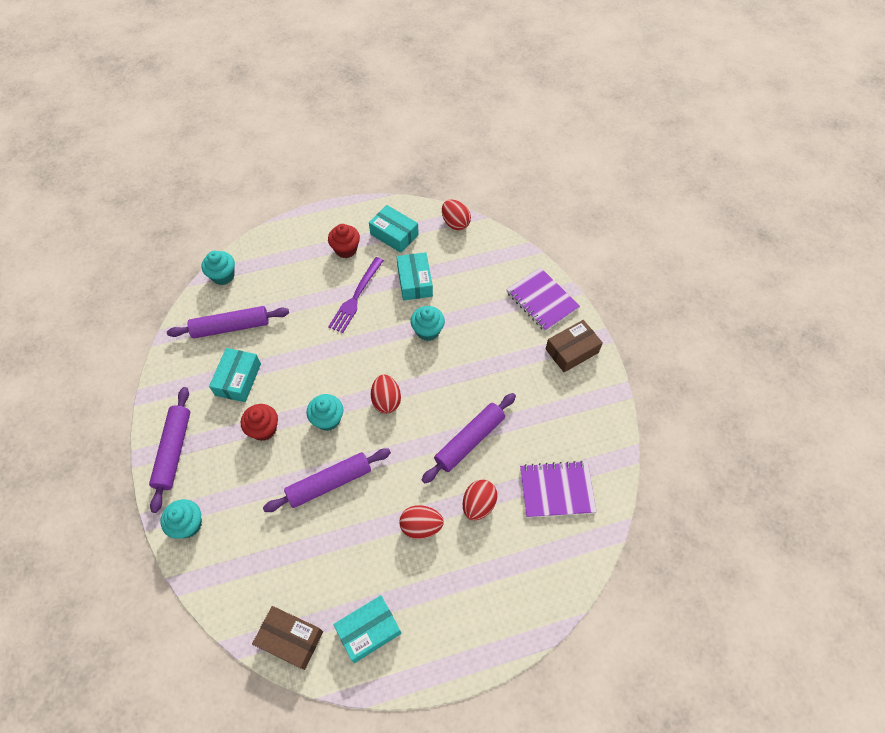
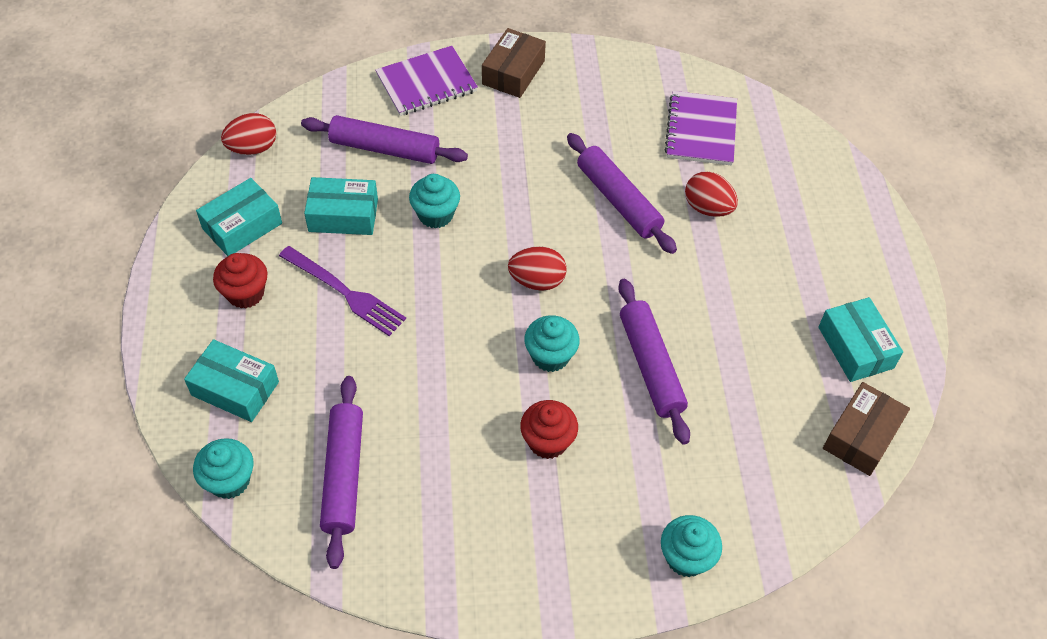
camera: 80 degrees left, 5 degrees down
(173, 451) = (558, 575): purple rolling pin -> purple rolling pin (384, 149)
(238, 379) = (450, 471): turquoise box -> turquoise box (235, 388)
(421, 526) = (728, 271): red egg -> none
(571, 351) = (513, 72): brown box -> brown box turned 45 degrees clockwise

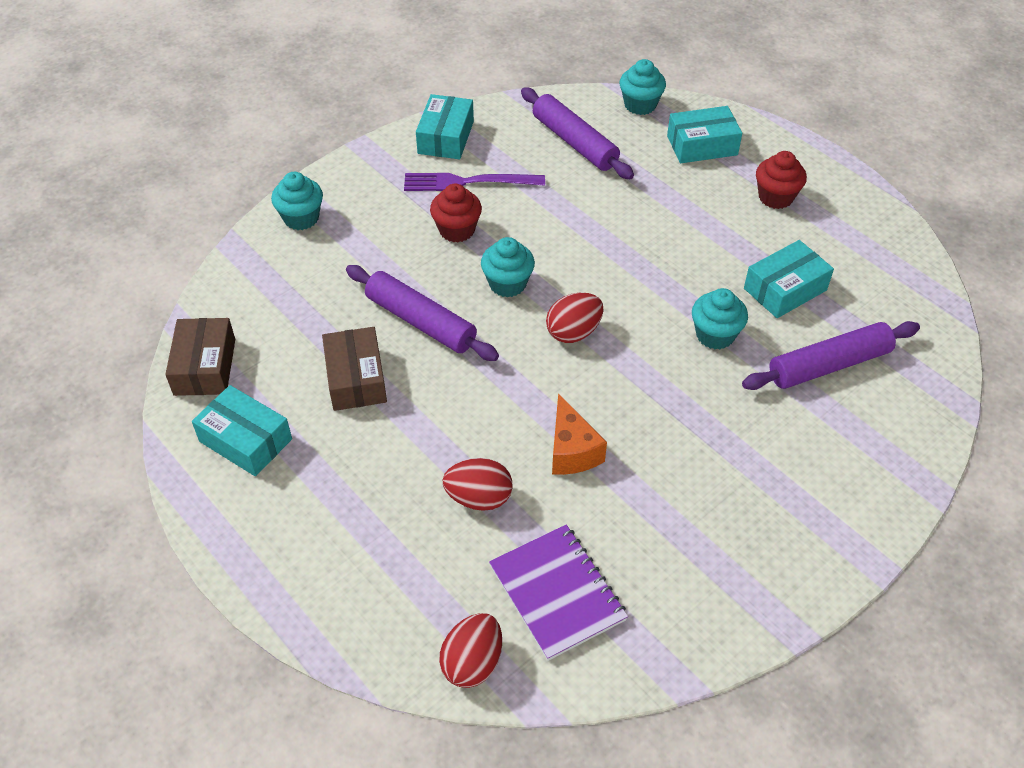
camera: 145 degrees right, 5 degrees down
(242, 226) = (845, 236): turquoise box -> turquoise box (445, 137)
(253, 148) = (928, 296): red egg -> red egg (472, 662)
(345, 293) = (708, 237): purple fork -> purple fork (468, 182)
(426, 83) = (880, 457): purple notebook -> none
(513, 72) = (818, 531): brown box -> brown box (356, 378)
(619, 200) = (572, 451): purple rolling pin -> orange cheese

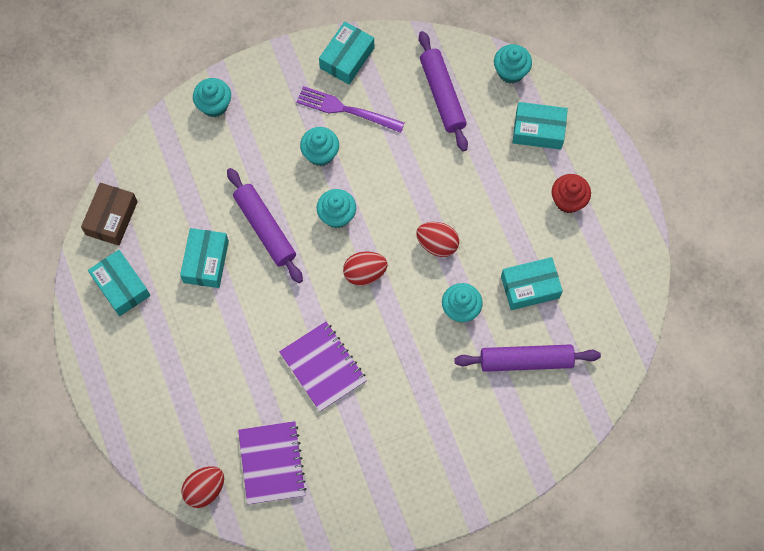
camera: 20 degrees right, 20 degrees up
(356, 378) = (206, 262): brown box -> turquoise box
(457, 230) = (320, 154): red cupcake -> turquoise cupcake
(479, 498) = (251, 381): red egg -> red egg (437, 244)
(572, 451) = (323, 367): orange cheese -> purple notebook

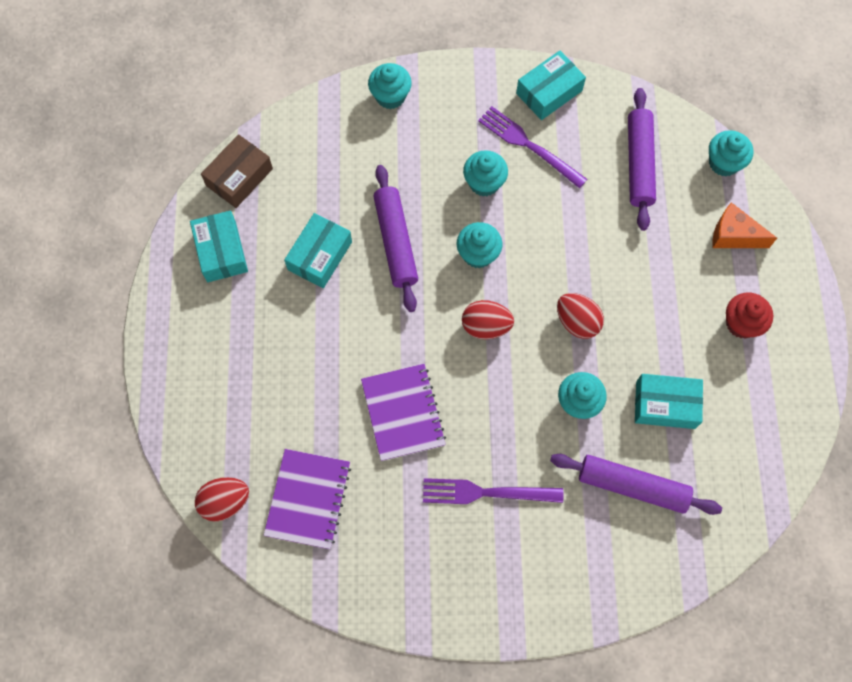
camera: 20 degrees right, 0 degrees up
(412, 407) = (486, 492): none -> purple fork
(538, 130) = (733, 236): turquoise box -> orange cheese

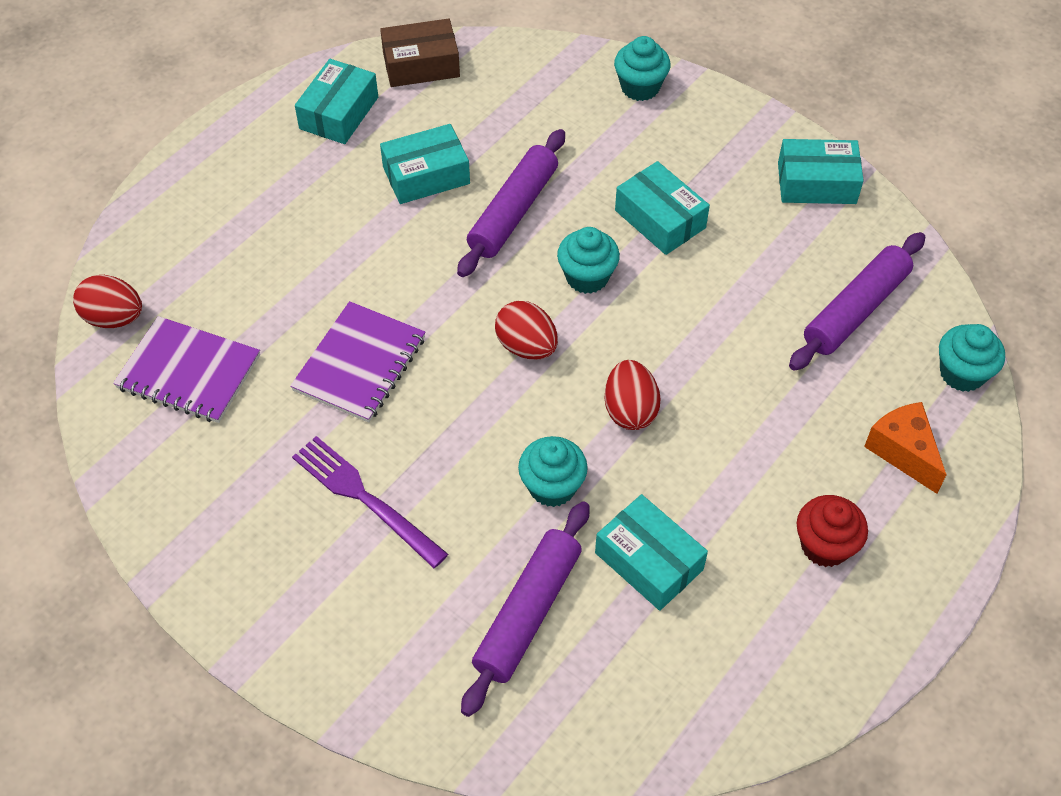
camera: 40 degrees right, 15 degrees down
(308, 499) = (188, 372): purple notebook -> purple notebook turned 60 degrees clockwise
(484, 183) = (660, 219): turquoise cupcake -> turquoise box
(528, 145) = (744, 216): purple fork -> none
(632, 486) = (528, 613): purple rolling pin -> purple rolling pin turned 60 degrees clockwise

